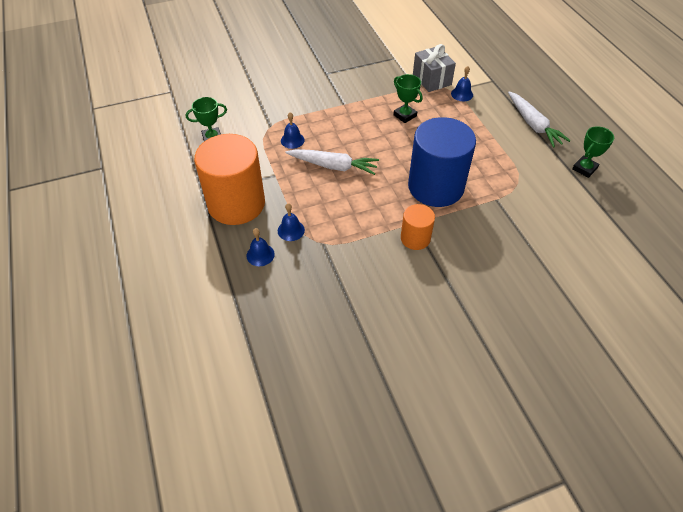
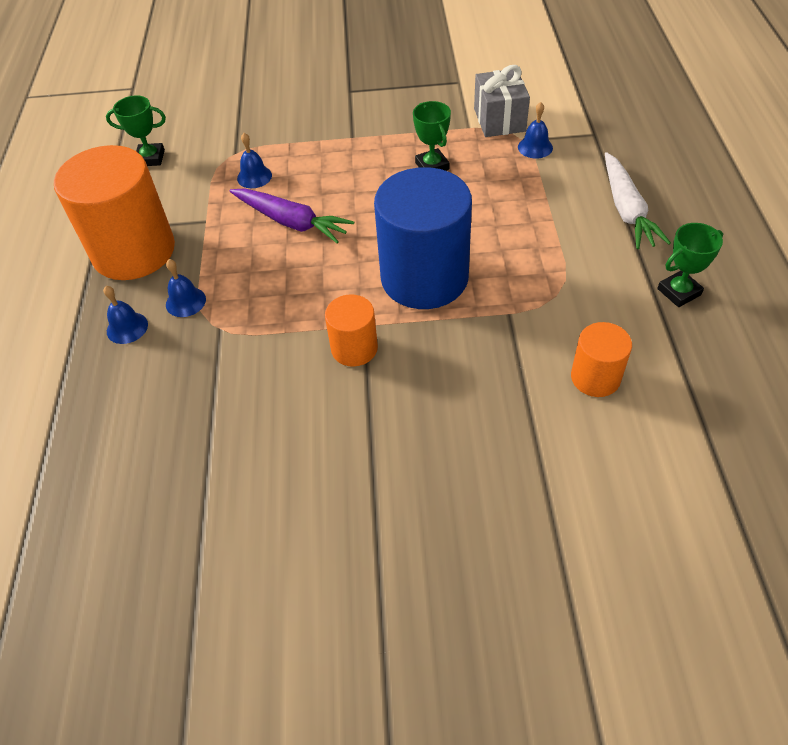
camera: 20 degrees right, 0 degrees up
(333, 166) = (291, 222): white carrot -> purple carrot
(562, 227) = (595, 377): none -> orange cylinder

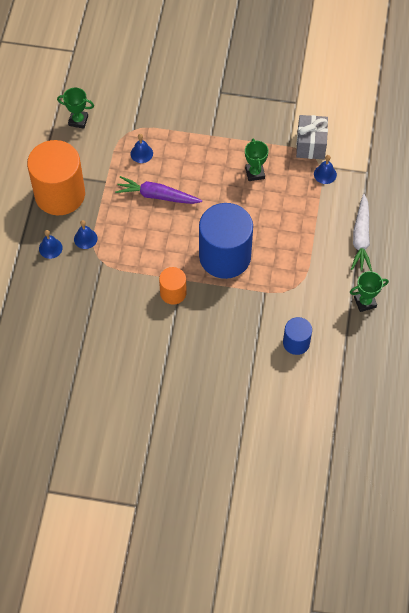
camera: 10 degrees right, 10 degrees up
(291, 222) = (157, 196): purple carrot -> purple carrot turned 150 degrees clockwise
(595, 377) = (296, 343): orange cylinder -> blue cylinder

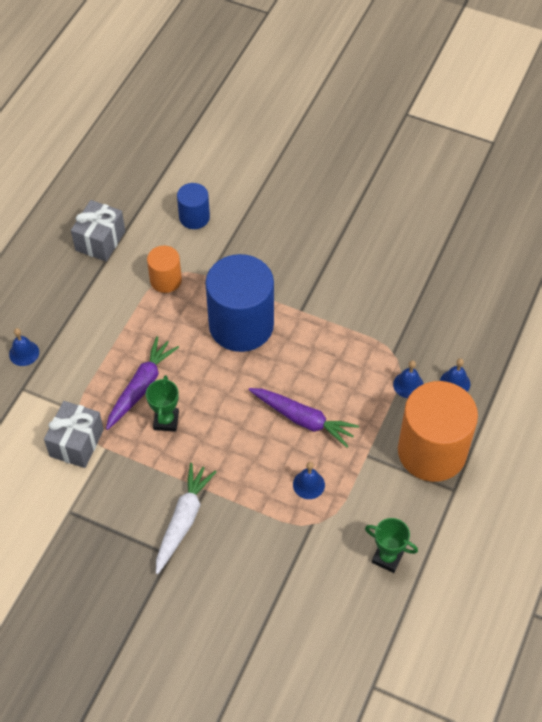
camera: 165 degrees left, 5 degrees down
(173, 293) = (315, 297): orange cylinder -> orange cylinder (166, 280)
(282, 192) = (141, 387): none -> purple carrot
(325, 174) = (76, 398): blue bell -> blue bell (24, 353)
(361, 238) = (70, 310): white carrot -> white carrot (183, 520)
(365, 302) = (100, 241): green trophy -> grey gift

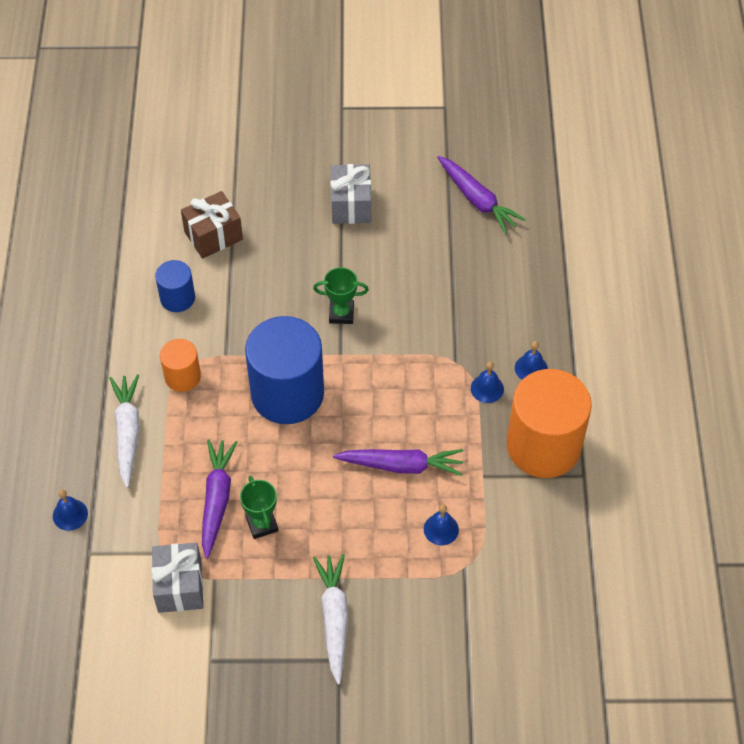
camera: 25 degrees left, 0 degrees up
(100, 241) = (88, 361): grey gift -> grey gift (351, 205)
(100, 307) = (127, 432): none -> white carrot
(248, 179) = (213, 236): none -> brown gift
(387, 557) = (554, 569): green trophy -> green trophy (341, 314)
(481, 227) = (477, 200): none -> purple carrot

